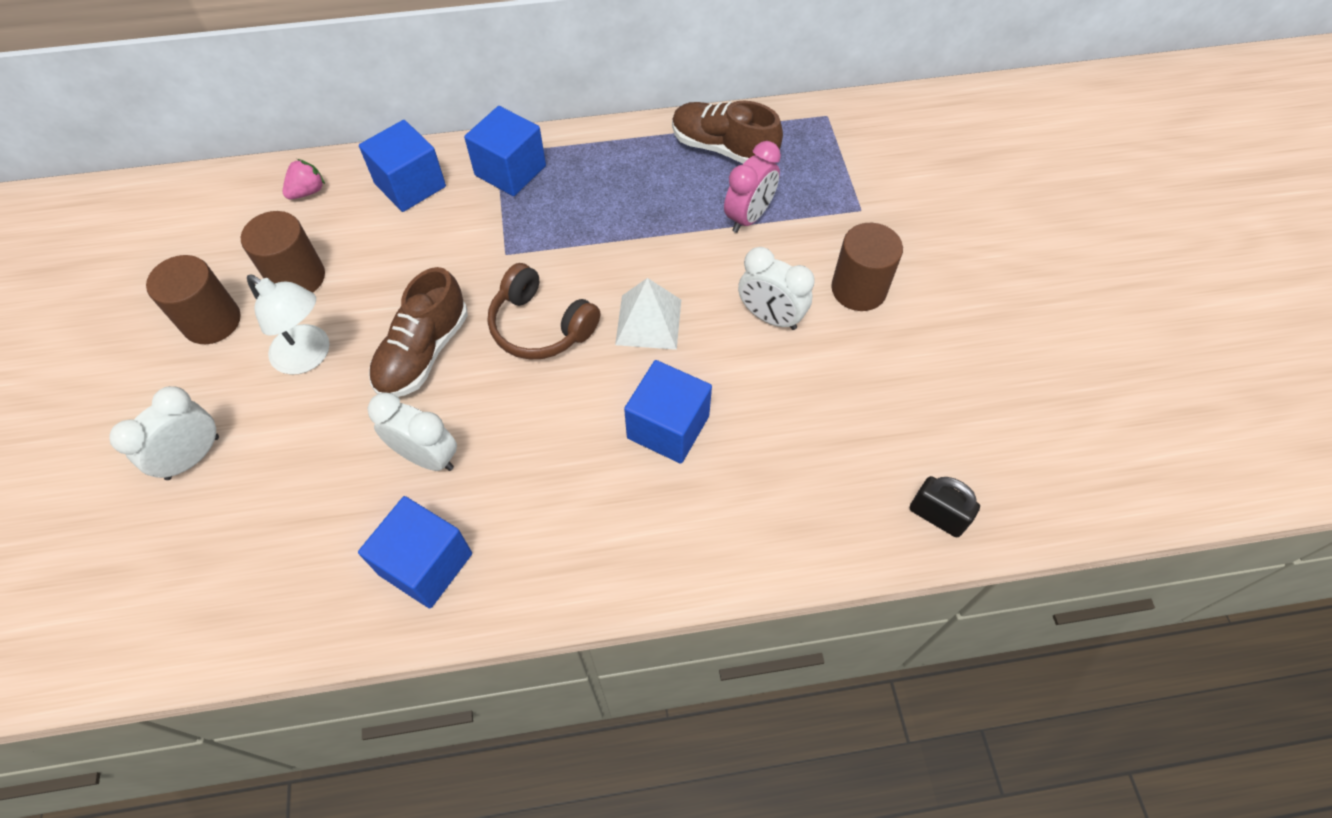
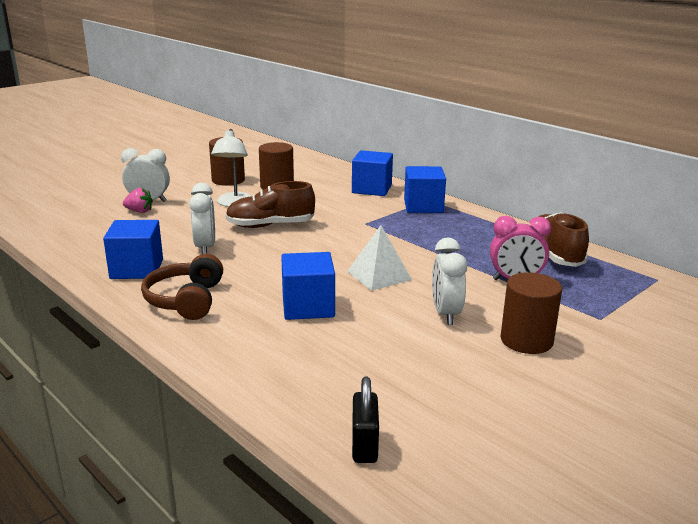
camera: 55 degrees right, 35 degrees down
(308, 191) = (331, 172): pink strawberry -> pink strawberry (139, 211)
(540, 326) = (329, 247): brown headphones -> brown headphones (186, 300)

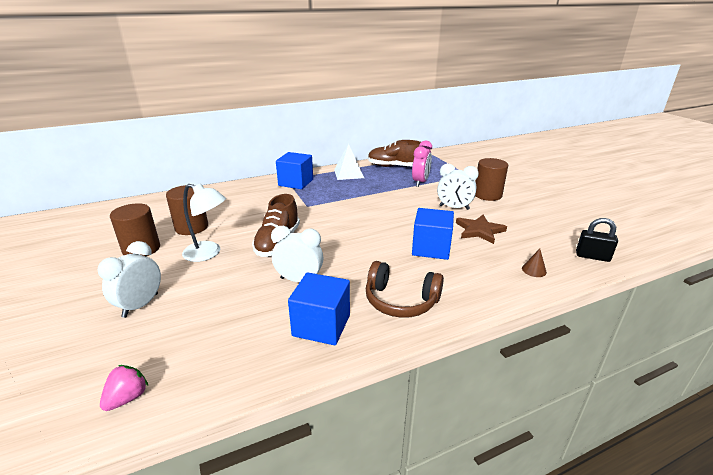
camera: 70 degrees left, 5 degrees up
(139, 211) = (166, 314): pink strawberry -> pink strawberry (127, 398)
(291, 385) = (534, 270): none -> brown cone
(372, 189) = (245, 192): blue cube -> none
(379, 275) = (395, 216): white pyramid -> white pyramid (348, 173)
(383, 338) = (479, 230): none -> brown star

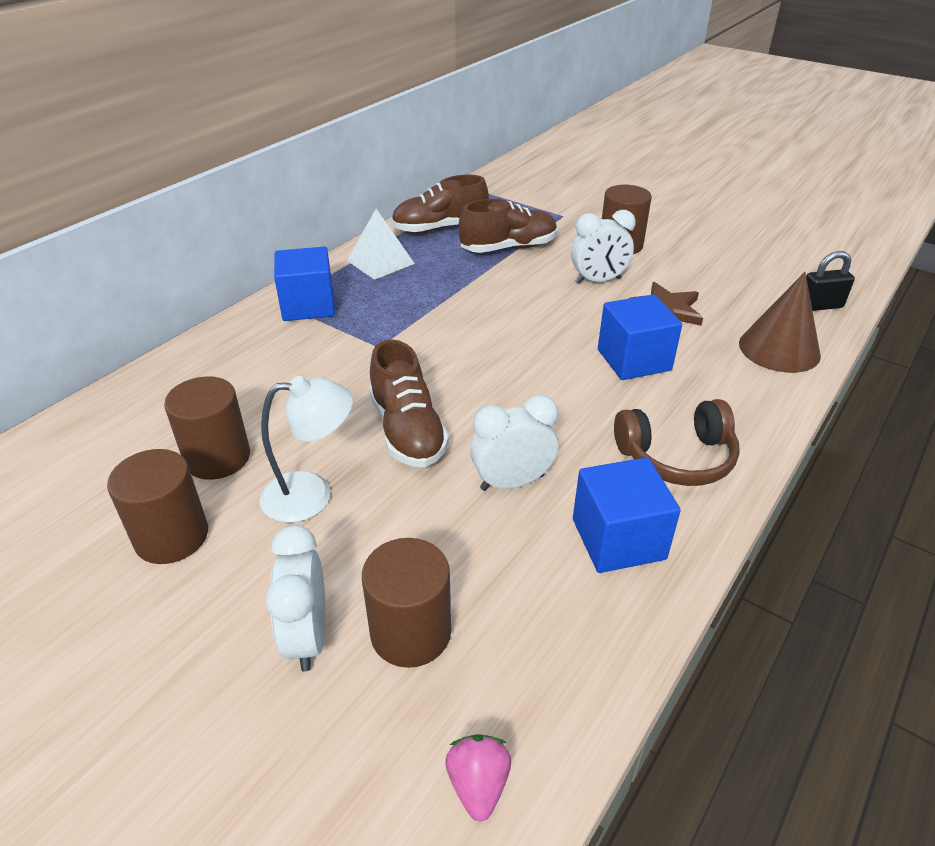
camera: 30 degrees left, 10 degrees up
(179, 322) = (410, 632): none -> brown cylinder
(420, 182) = (508, 248): pink clock -> brown shoe
(534, 270) = (779, 349): brown cone -> brown cone, size x2.34

